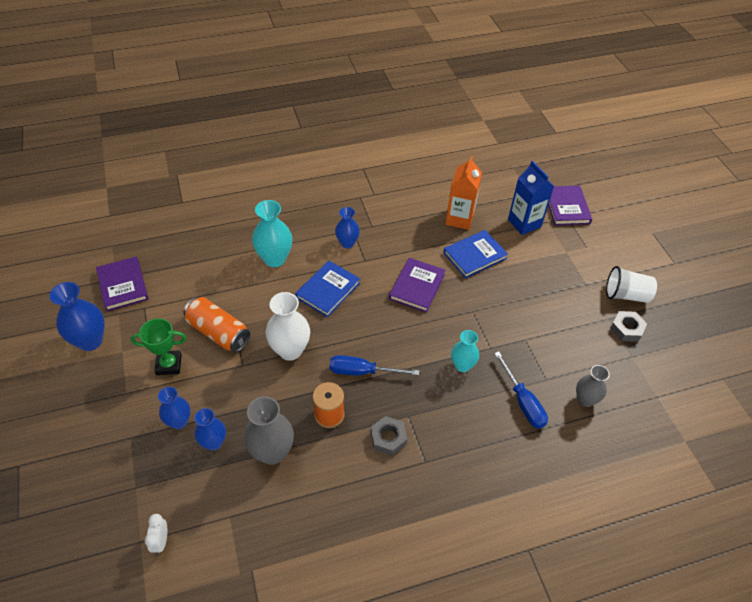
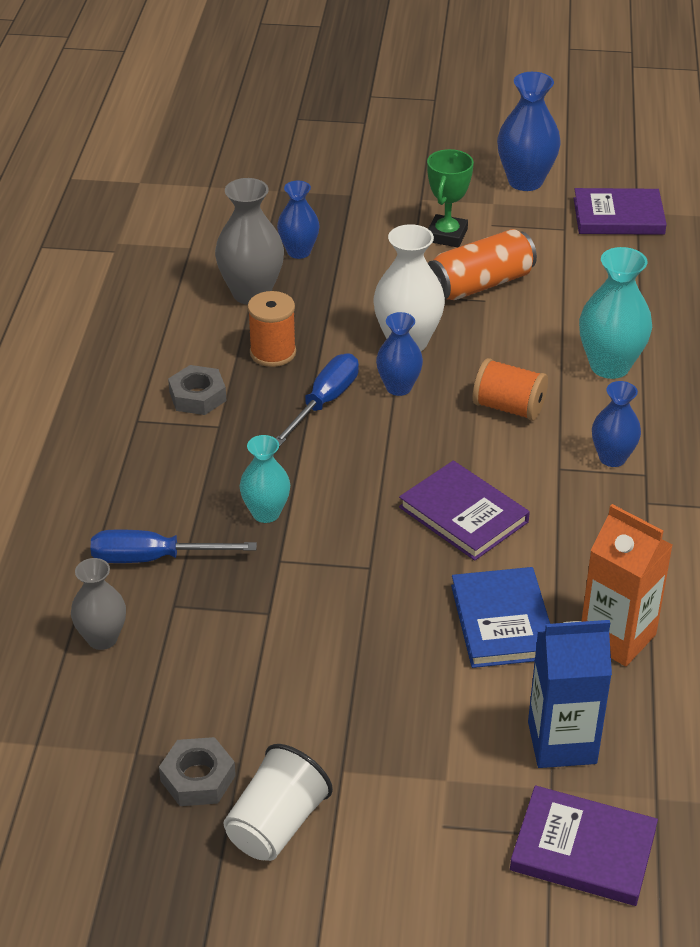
camera: 115 degrees right, 10 degrees down
(161, 541) = (198, 198): white clock -> none
(179, 421) = (349, 231): blue vase -> blue vase (398, 387)
(328, 290) = (509, 407): blue book -> orange spool

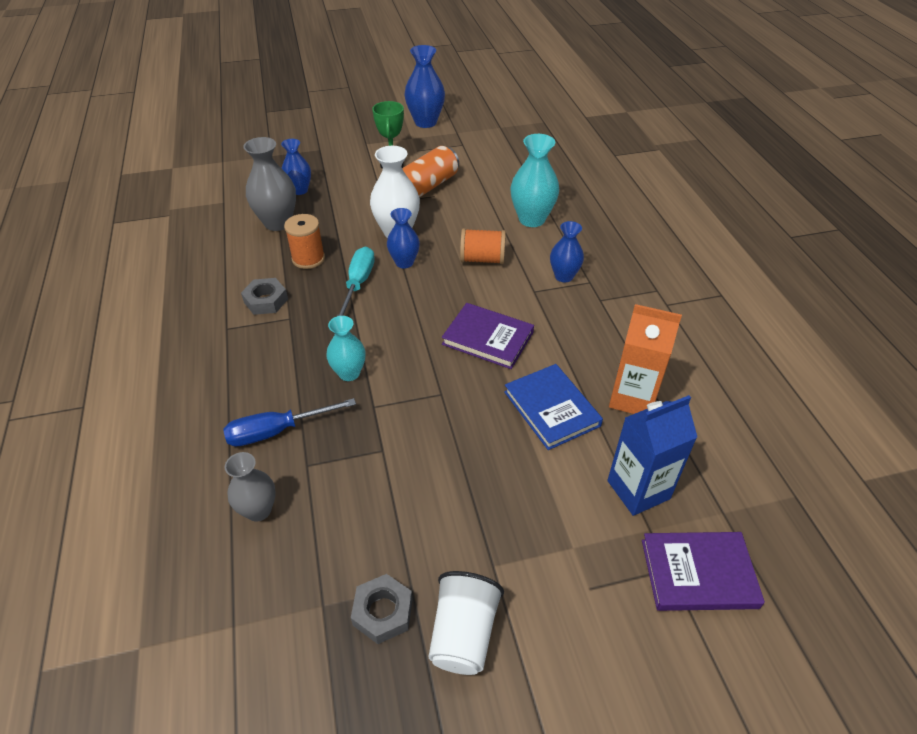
camera: 20 degrees left, 5 degrees up
(324, 402) = (358, 284): blue screwdriver -> turquoise screwdriver
(618, 216) = (490, 131): purple book -> none

